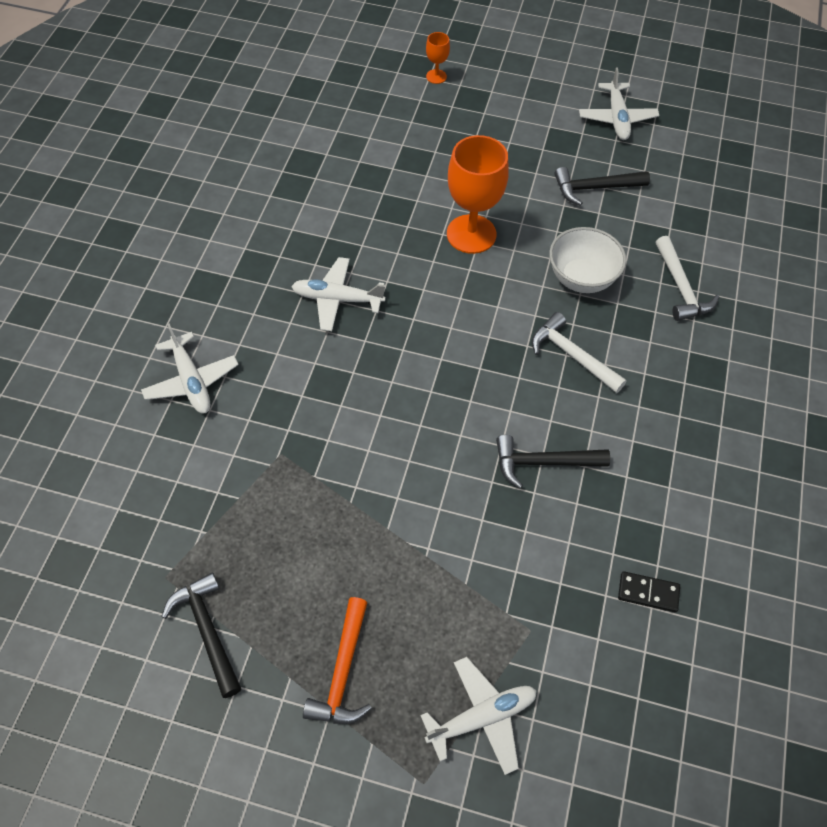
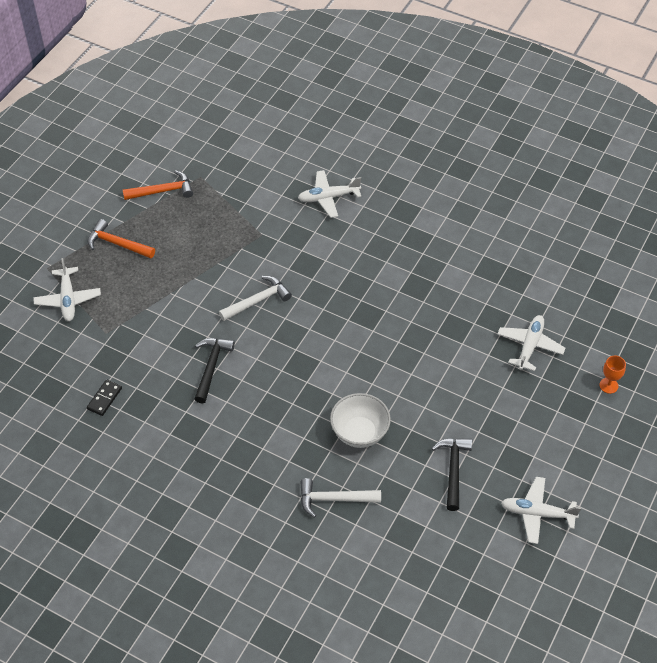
camera: 105 degrees right, 5 degrees down
(207, 631) = (162, 191): black hammer -> orange hammer
(337, 299) = (375, 279): white plane -> white plane (529, 346)
(471, 234) = (420, 371): orange goblet -> none
(572, 355) = (290, 407): white hammer -> white hammer (257, 301)

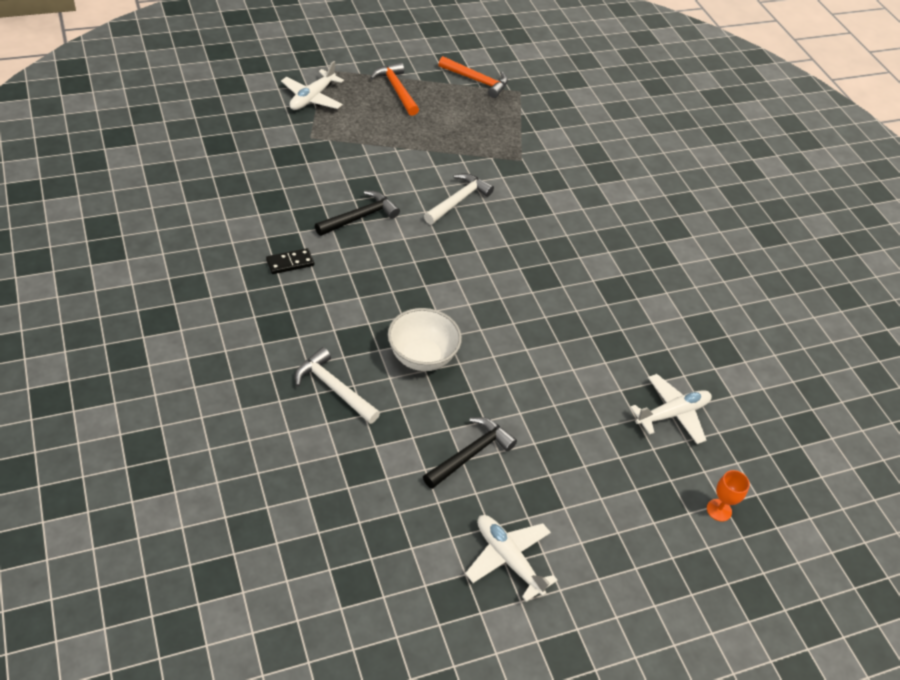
camera: 35 degrees right, 5 degrees down
(104, 399) = (250, 177): black domino -> black domino (290, 263)
(257, 301) = (458, 200): white hammer -> white hammer turned 60 degrees counterclockwise
(328, 198) = (612, 173): white plane -> none

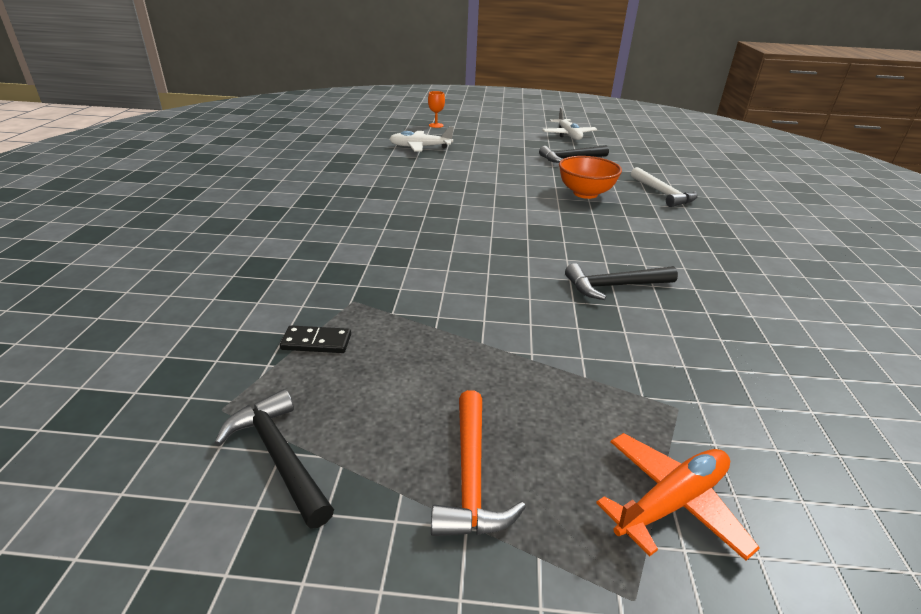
camera: 150 degrees left, 15 degrees down
(290, 263) = (704, 265): black domino -> black domino (316, 342)
(312, 98) = (671, 502): white plane -> orange plane
(421, 357) = (585, 193): white bowl -> orange bowl
(458, 200) = (480, 277): white hammer -> none
(477, 81) = (279, 456): orange hammer -> black hammer

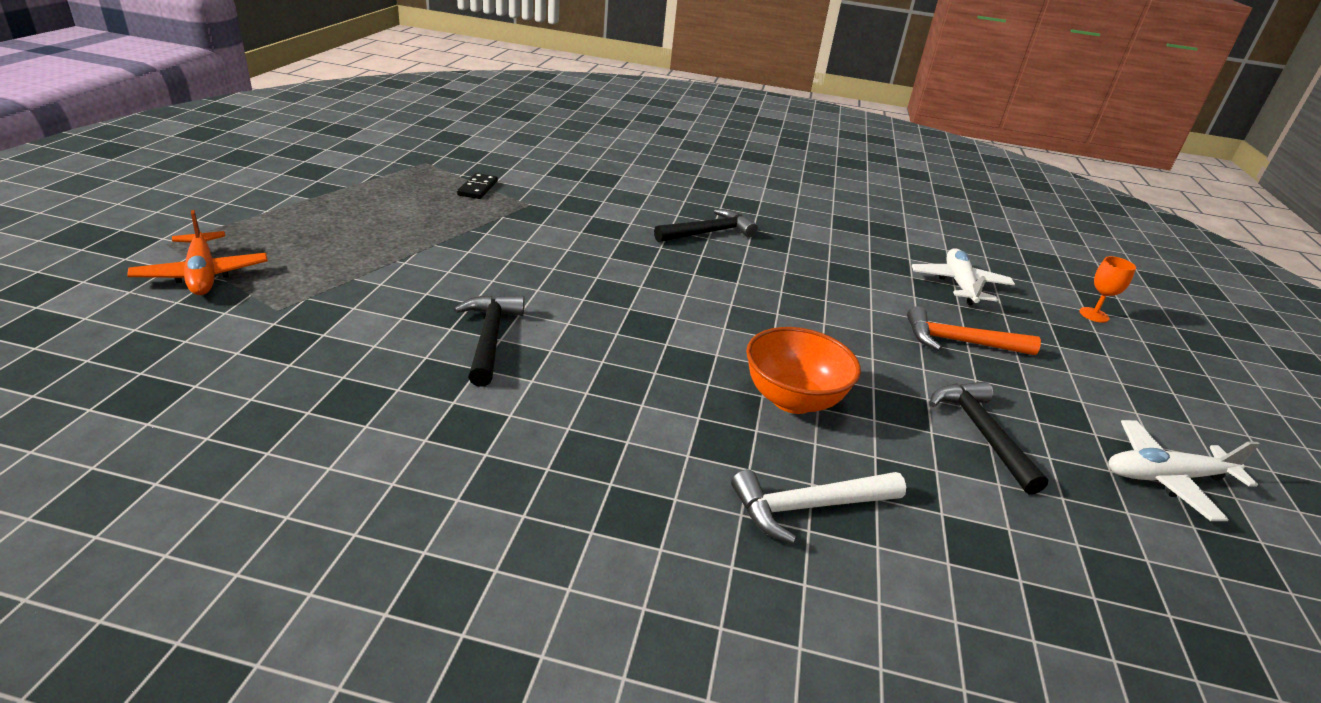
camera: 95 degrees right, 0 degrees up
(279, 456) = (370, 173): black hammer -> black hammer (708, 233)
(471, 477) = (299, 217): orange hammer -> orange hammer (960, 342)

